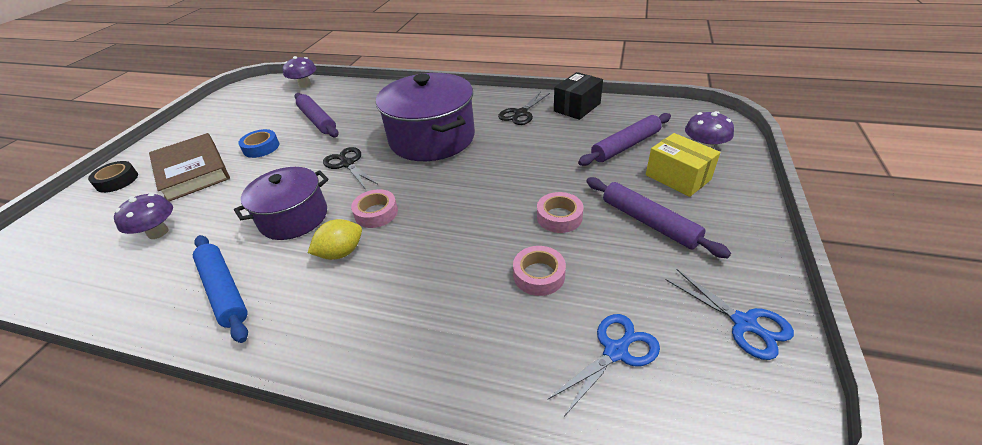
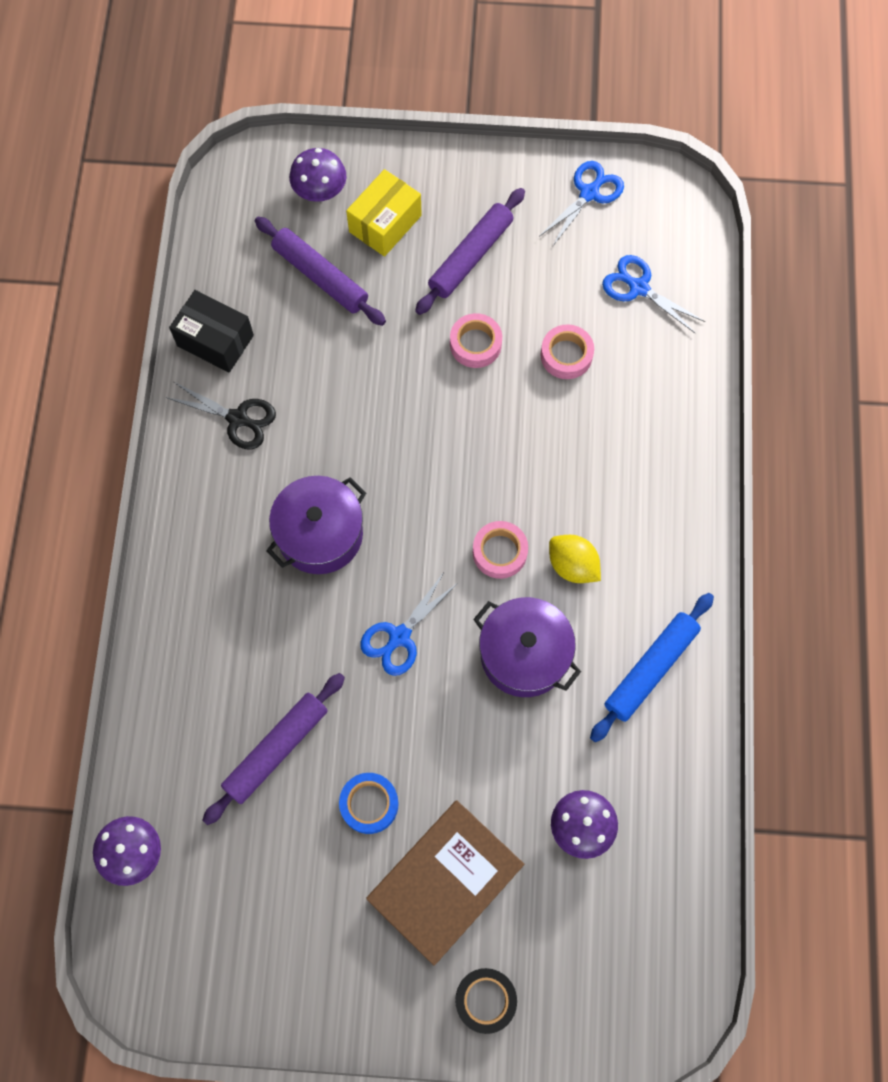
camera: 105 degrees left, 30 degrees up
(347, 164) = (399, 637): black scissors -> blue scissors
(432, 138) = (320, 534): purple pot -> purple pot, size x0.64

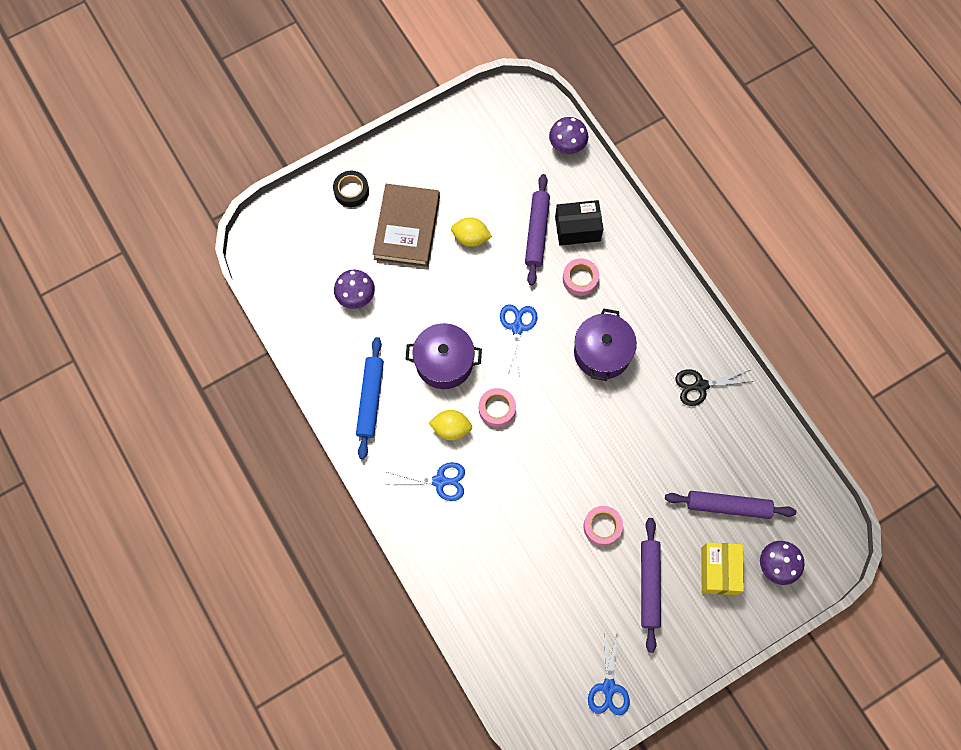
camera: 145 degrees right, 0 degrees up
(215, 340) = (753, 423): black box -> black box (577, 228)
(369, 804) = (471, 238): blue tape -> yellow lemon
(566, 355) = (543, 557): pink tape -> pink tape (580, 279)
(638, 287) = (530, 637): blue scissors -> blue scissors (440, 481)

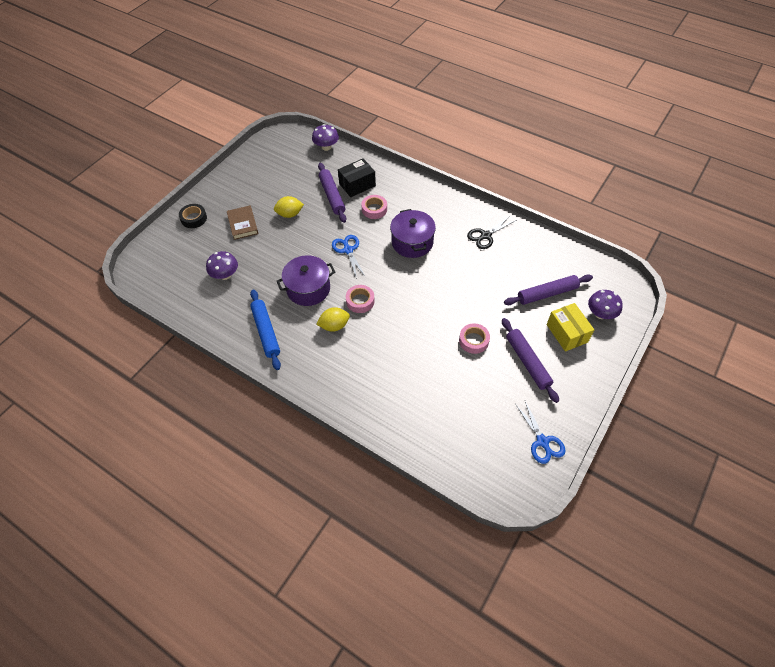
camera: 25 degrees left, 15 degrees down
(407, 228) = (243, 224): brown book -> brown book, size x0.61
(440, 481) = (343, 361): blue scissors -> none

